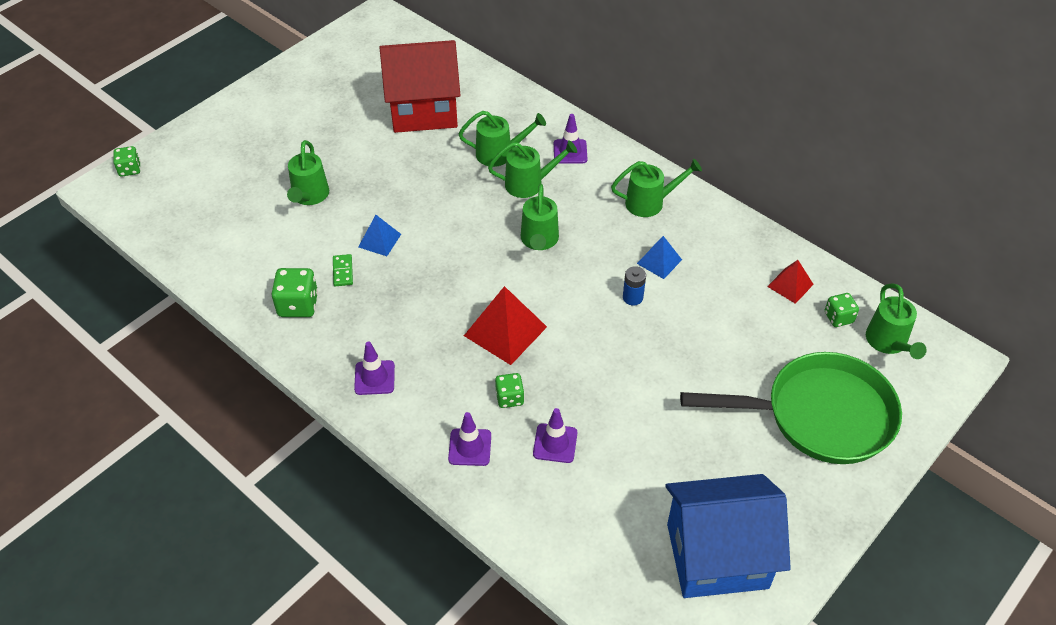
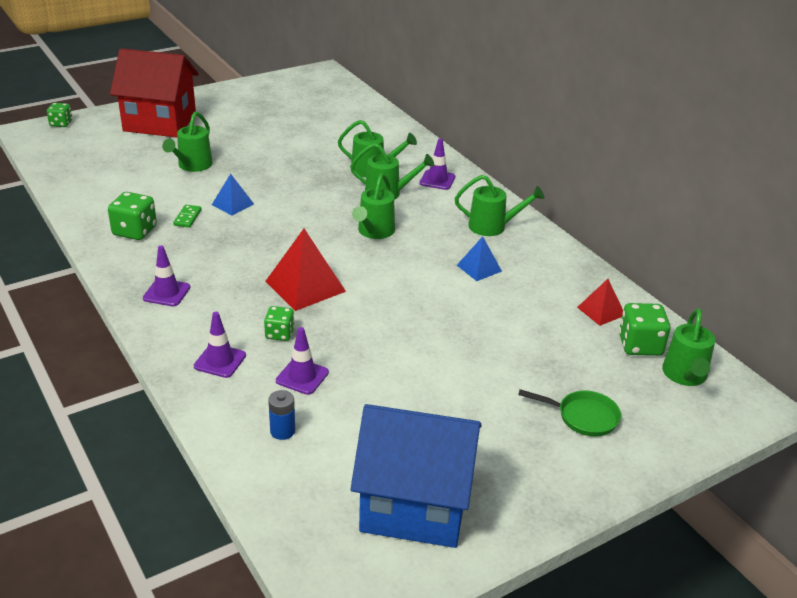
camera: 15 degrees right, 15 degrees down
(424, 110) = (324, 132): red house -> red house (160, 123)
(632, 297) = (439, 288): blue battery -> blue battery (282, 431)
(820, 415) = (583, 417): green pan -> green pan, size x0.44
(838, 317) = (640, 345): green dice -> green dice, size x1.57

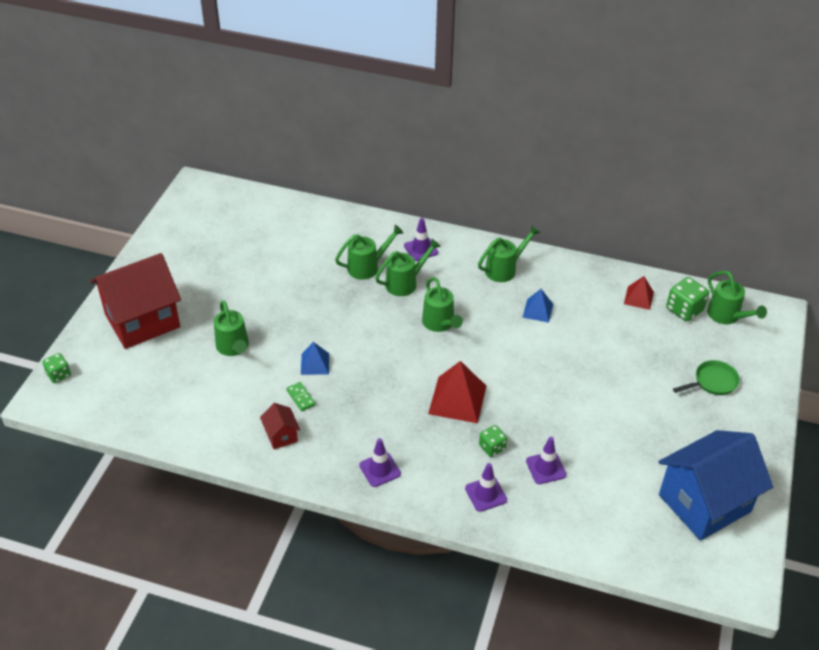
camera: 40 degrees left, 10 degrees up
(135, 231) = (281, 436): green dice -> red house
(282, 431) = (584, 513): blue battery -> none

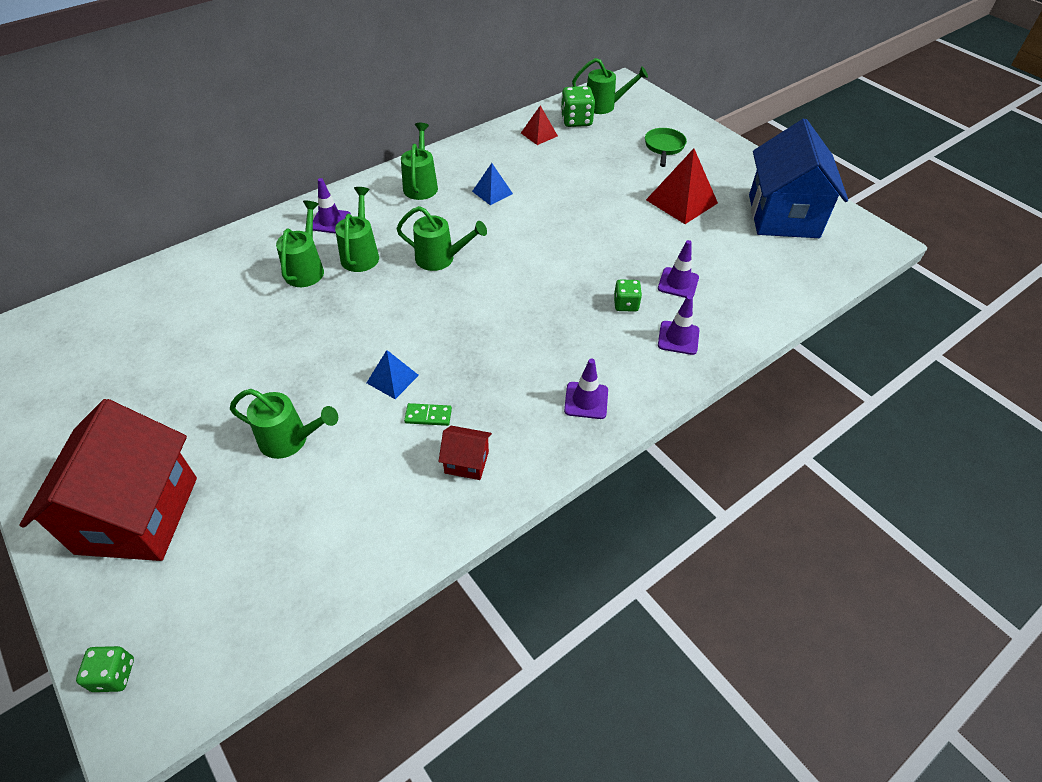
camera: 55 degrees left, 5 degrees up
(457, 399) = (547, 297): red pyramid -> red pyramid (681, 201)

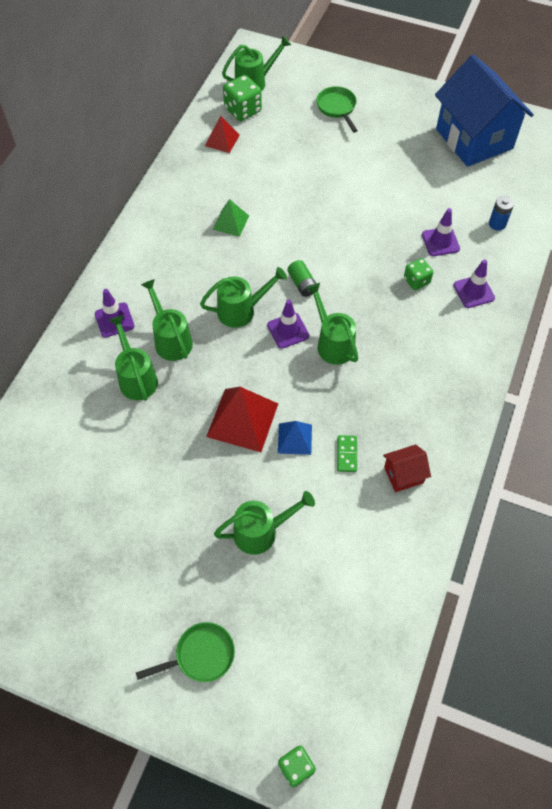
camera: 30 degrees left, 10 degrees up
(138, 515) = (201, 655): red house -> green pan
(421, 185) = (162, 243): green watering can -> green watering can (332, 343)
(428, 416) = (347, 454): green domino -> green domino turned 60 degrees counterclockwise
(492, 192) = (230, 222): blue pyramid -> green pyramid
(513, 261) = (302, 284): none -> green battery
(586, 400) = (448, 379): purple traffic cone -> purple traffic cone (288, 330)
(681, 201) = (389, 159): red pyramid -> red pyramid (242, 420)
(751, 292) = (497, 224): none -> blue battery

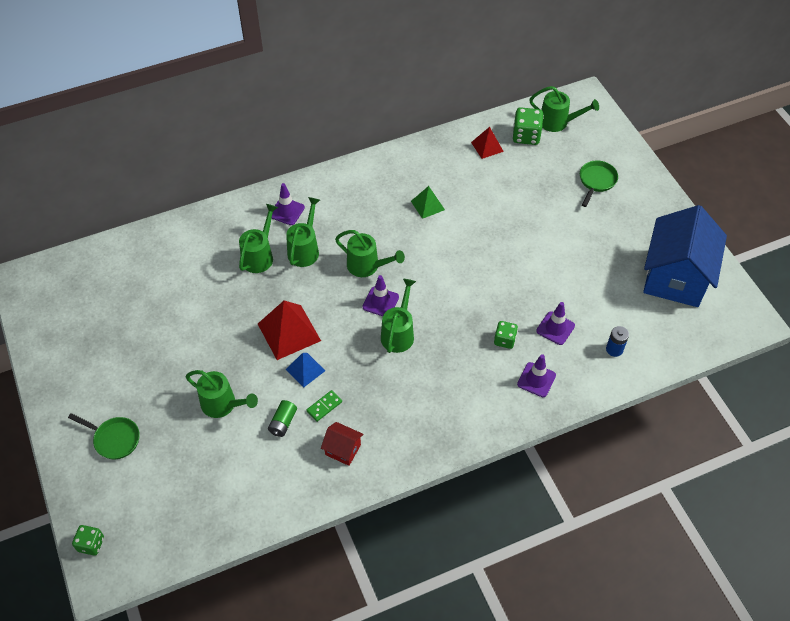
camera: 45 degrees right, 5 degrees down
(302, 284) = (425, 280): green battery -> green battery (283, 422)

